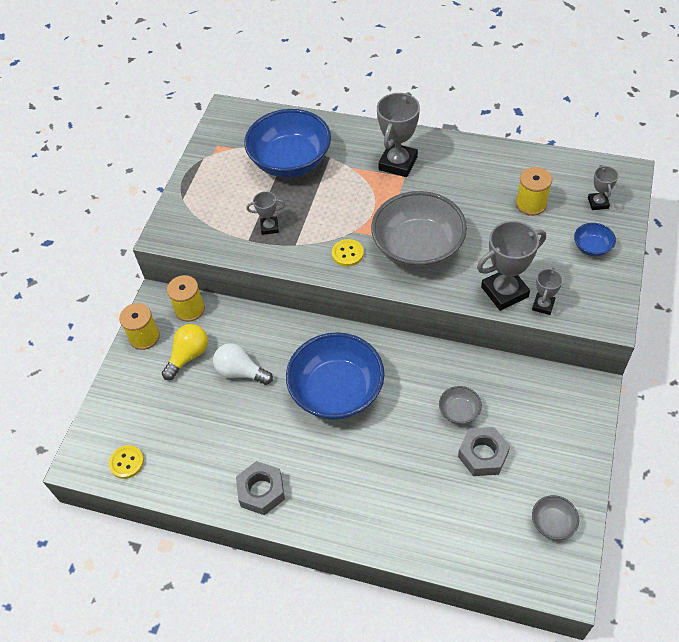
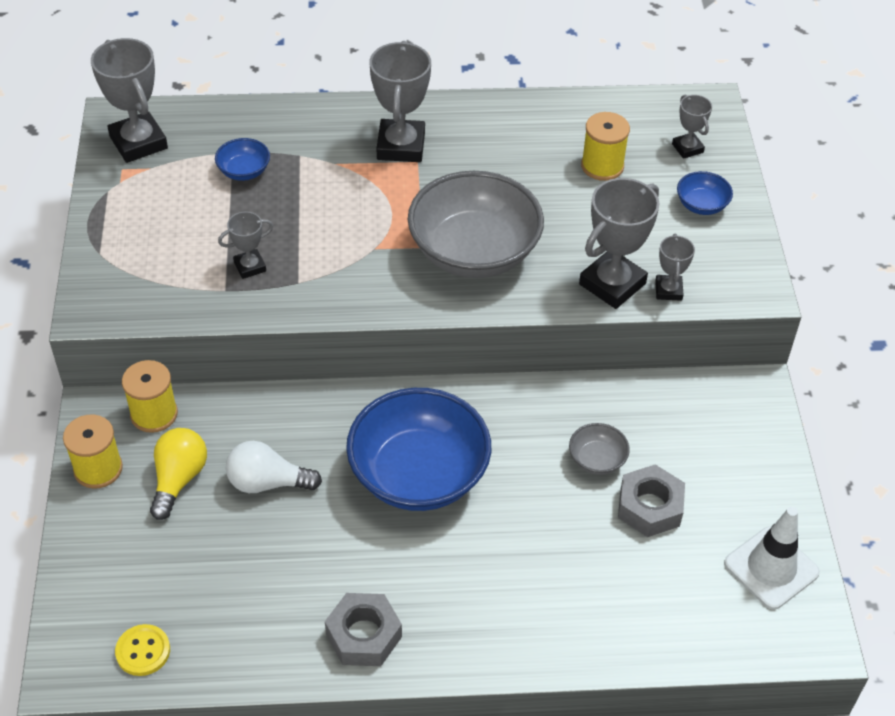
camera: 25 degrees left, 5 degrees down
(233, 129) = (138, 142): none -> grey trophy
(290, 161) = (244, 171): blue bowl -> blue bowl, size x0.43
(347, 254) = (378, 279): yellow button -> none
(552, 523) = (771, 568): grey bowl -> white traffic cone

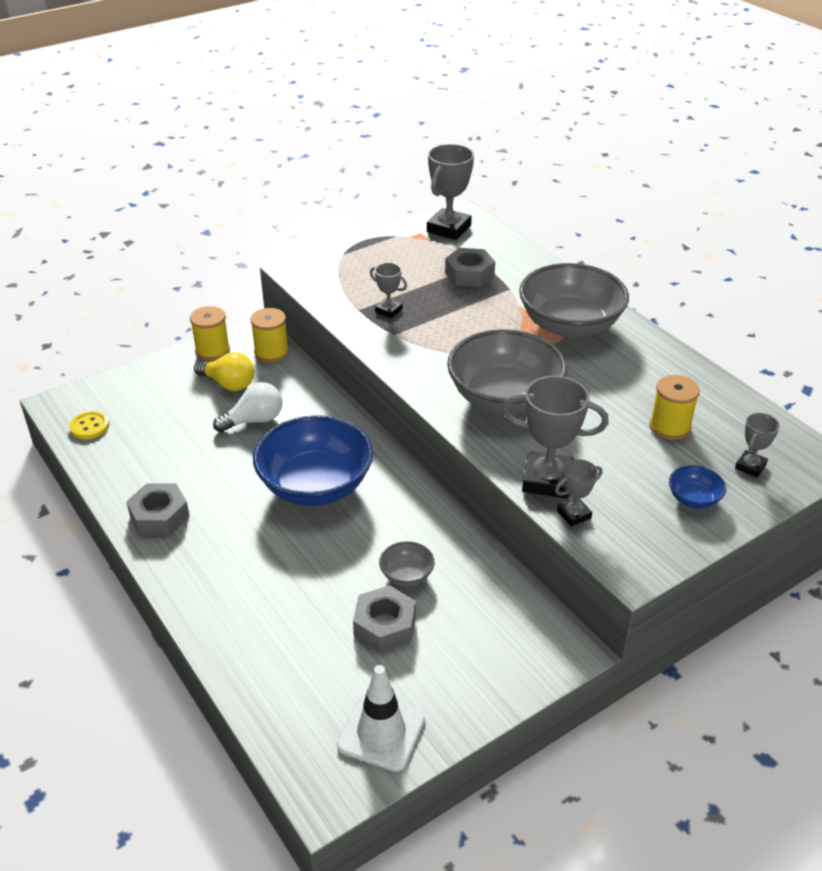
camera: 60 degrees right, 10 degrees down
(178, 479) = (228, 384): yellow light bulb -> yellow light bulb turned 45 degrees clockwise
(244, 171) = (469, 274): blue bowl -> grey nut
(267, 482) = (254, 420): white light bulb -> white light bulb turned 90 degrees clockwise
(401, 146) = (570, 325): grey trophy -> grey bowl

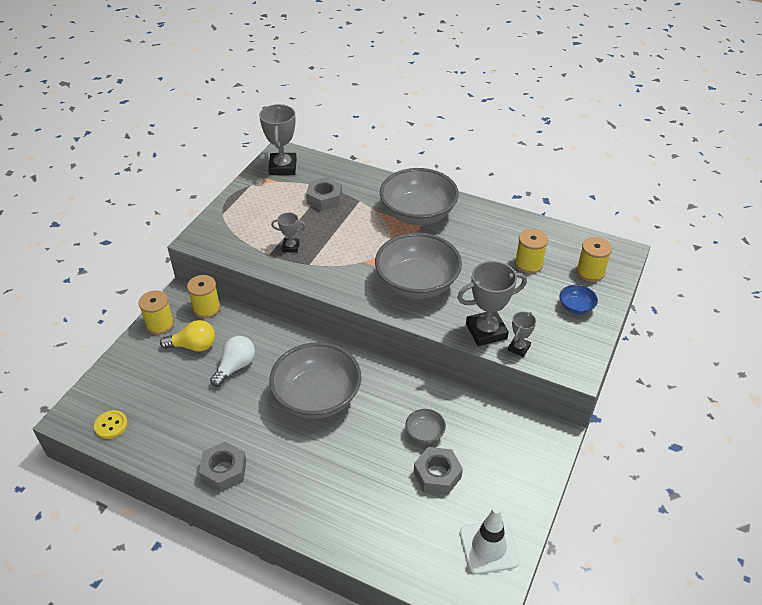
camera: 30 degrees left, 5 degrees up
(315, 485) = (317, 397): blue bowl -> grey bowl
(750, 466) = (590, 272): grey trophy -> yellow spool

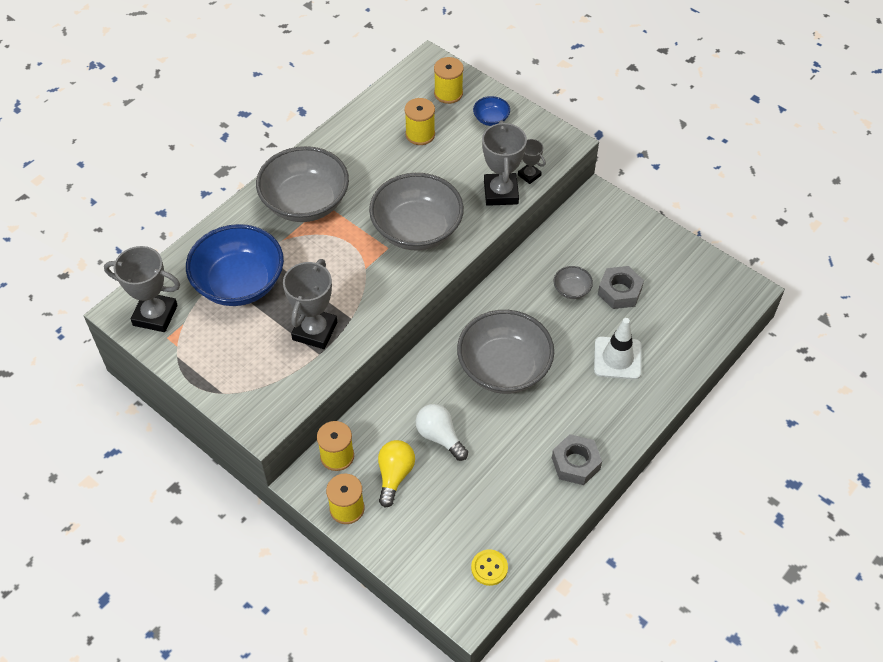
camera: 75 degrees left, 10 degrees up
(290, 247) = (315, 331): grey trophy -> grey trophy, size x1.88
(324, 199) = (239, 283): grey nut -> blue bowl
(488, 547) = (698, 275): white traffic cone -> white traffic cone (617, 358)

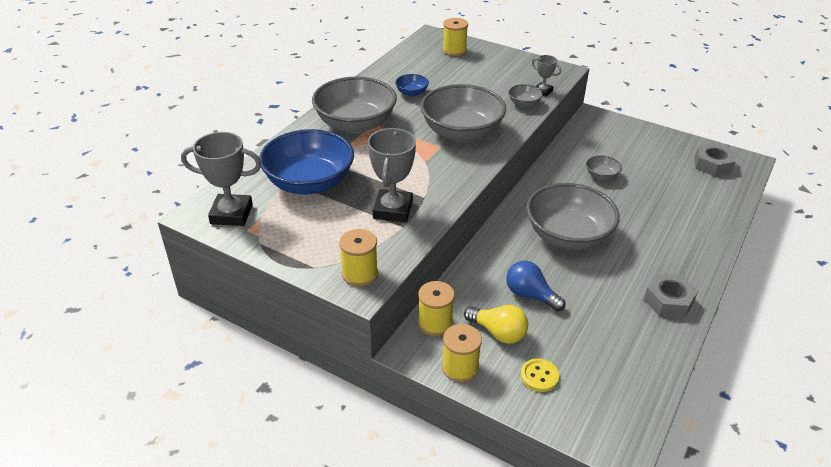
camera: 10 degrees left, 15 degrees down
(394, 475) = (498, 332): yellow light bulb -> yellow light bulb turned 120 degrees clockwise
(420, 134) = (440, 75): yellow spool -> yellow spool (360, 274)
(439, 437) = (530, 295): white light bulb -> blue light bulb
(489, 568) = (627, 402): yellow button -> yellow button (539, 376)
(491, 119) = (495, 62): blue bowl -> blue bowl (412, 93)
(500, 193) = (524, 103): grey trophy -> grey bowl
(617, 358) = (665, 218): white traffic cone -> none
(619, 292) = (642, 173): grey nut -> grey nut (712, 165)

